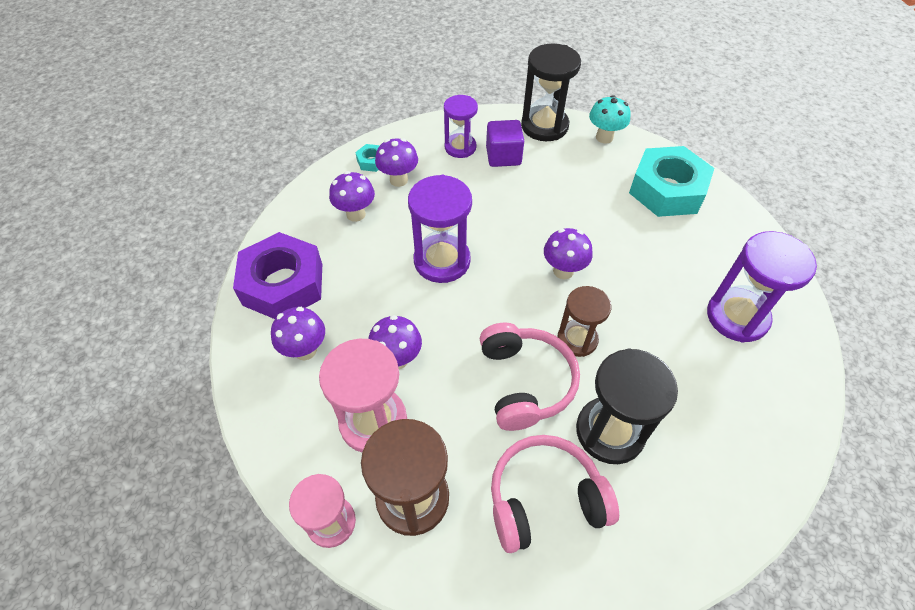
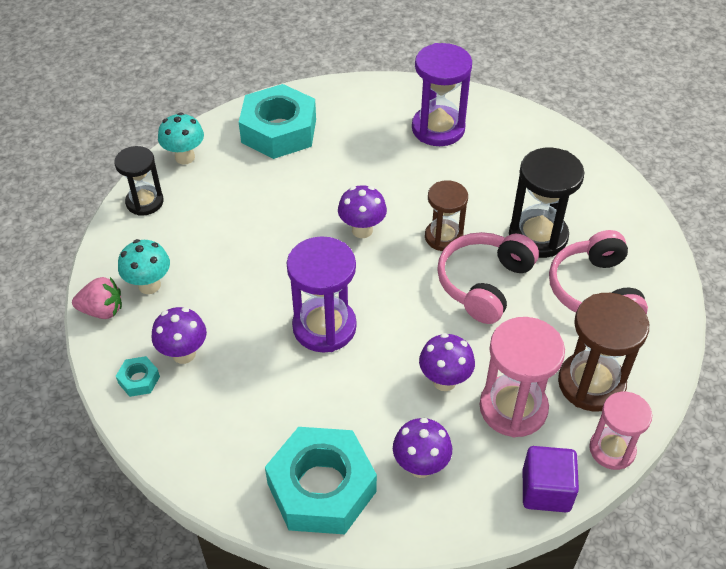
camera: 80 degrees left, 5 degrees down
(283, 284) = (321, 488): purple nut -> turquoise nut
(356, 214) = (228, 404): purple mushroom -> none
(430, 129) = (102, 310): none -> pink strawberry
(460, 147) = (149, 285): purple hourglass -> turquoise mushroom
(503, 156) = (181, 247): purple cube -> purple cube (546, 490)
(525, 382) = (484, 283): pink headphones -> pink headphones turned 60 degrees counterclockwise
(544, 126) = (145, 202): black hourglass -> black hourglass, size x0.65

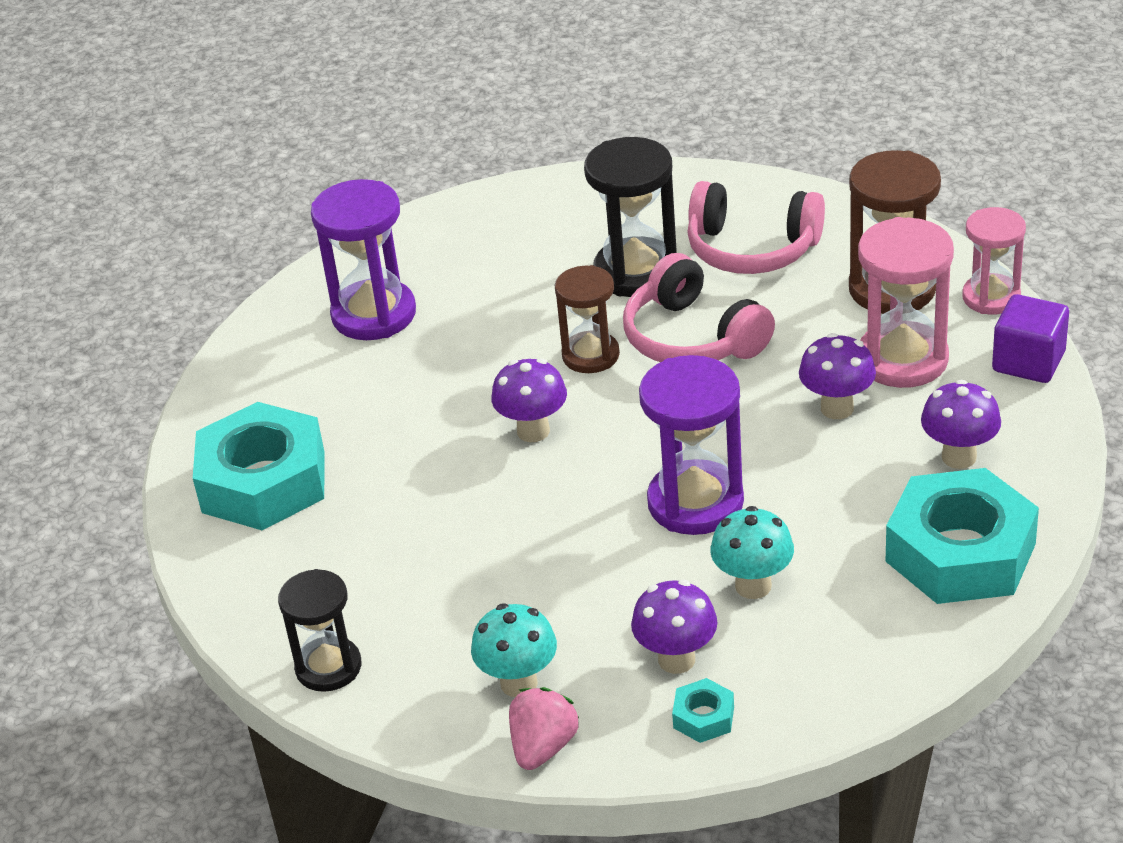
camera: 65 degrees left, 10 degrees down
(185, 157) = (252, 603): turquoise mushroom -> turquoise mushroom (753, 586)

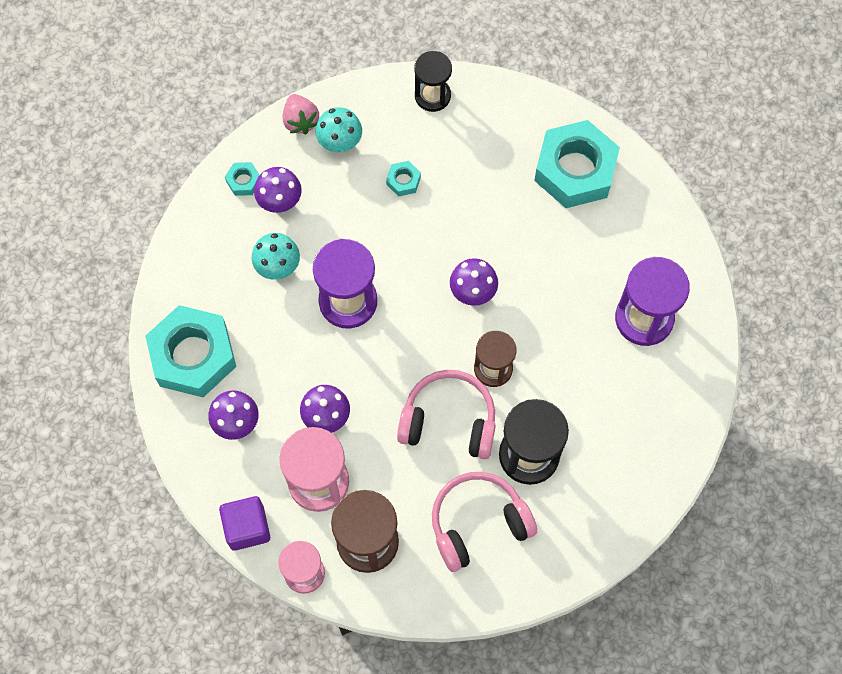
camera: 135 degrees right, 30 degrees up
(483, 590) = (403, 181): none -> turquoise nut

